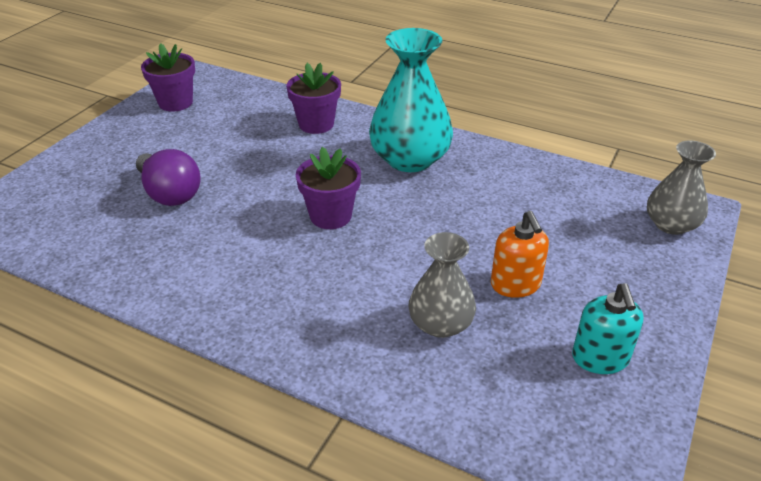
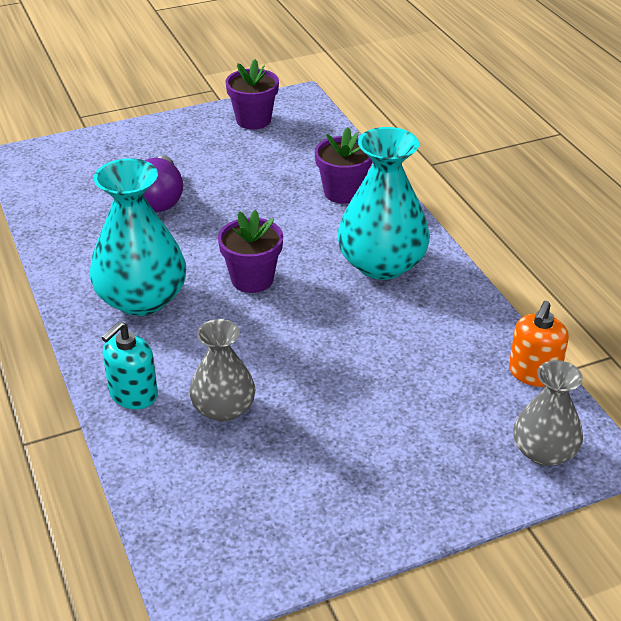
camera: 40 degrees right, 0 degrees up
(258, 278) = (141, 299): none -> turquoise vase
(515, 284) = (322, 415): orange soap dispenser -> orange soap dispenser (534, 373)
(600, 358) = (308, 509): turquoise soap dispenser -> turquoise soap dispenser (133, 394)

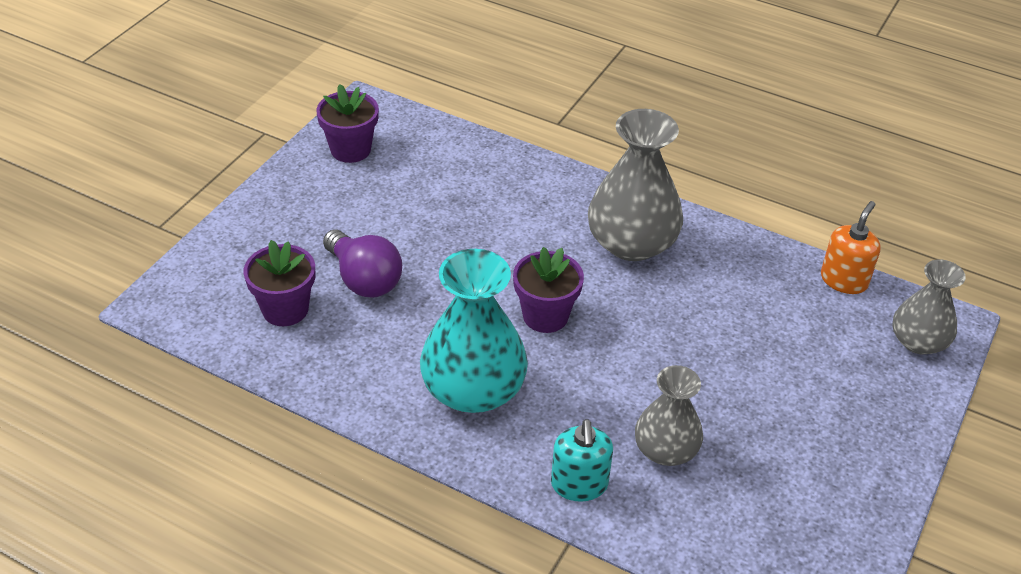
camera: 40 degrees left, 5 degrees up
(343, 192) = (521, 188): purple flower pot -> purple flower pot (285, 309)
(382, 264) = (631, 243): turquoise vase -> grey vase
(534, 373) = (844, 280): orange soap dispenser -> orange soap dispenser turned 135 degrees counterclockwise

